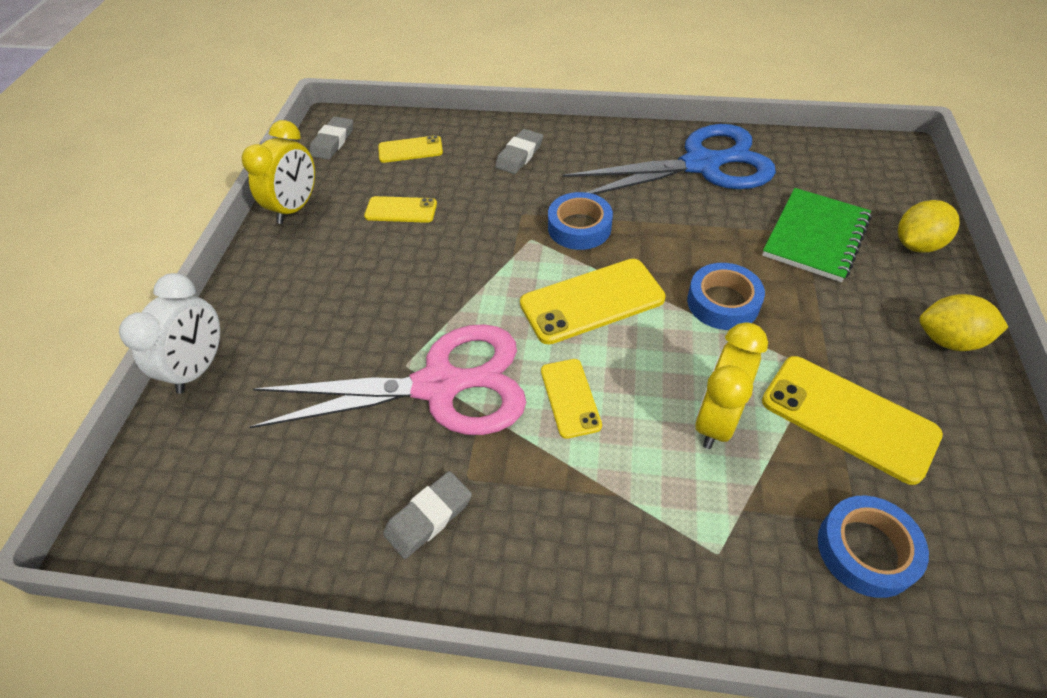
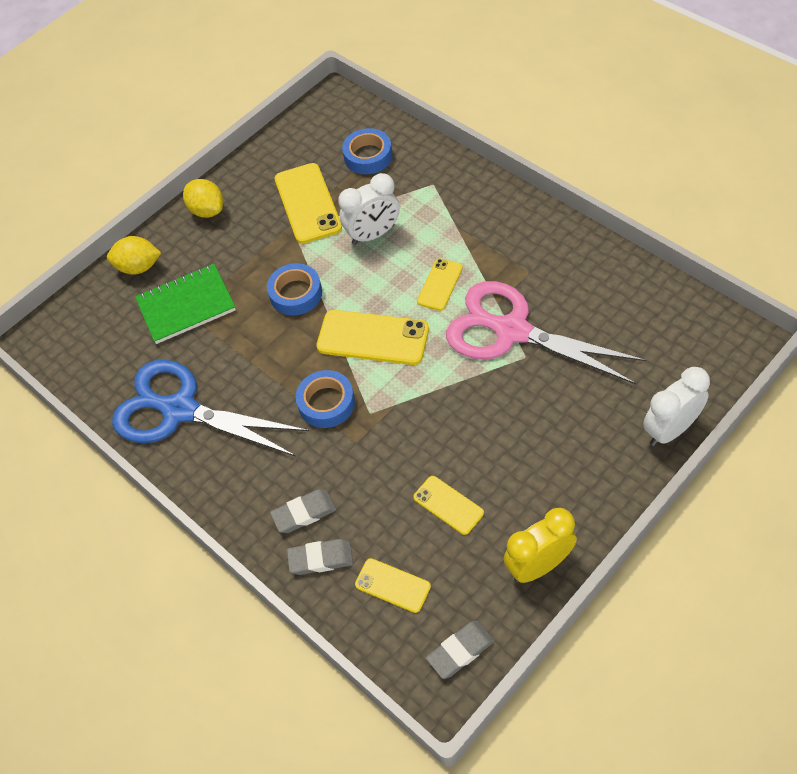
camera: 140 degrees left, 5 degrees up
(429, 517) = (561, 263): grey eraser -> grey eraser (320, 559)
(716, 420) = (373, 235): yellow clock -> white clock

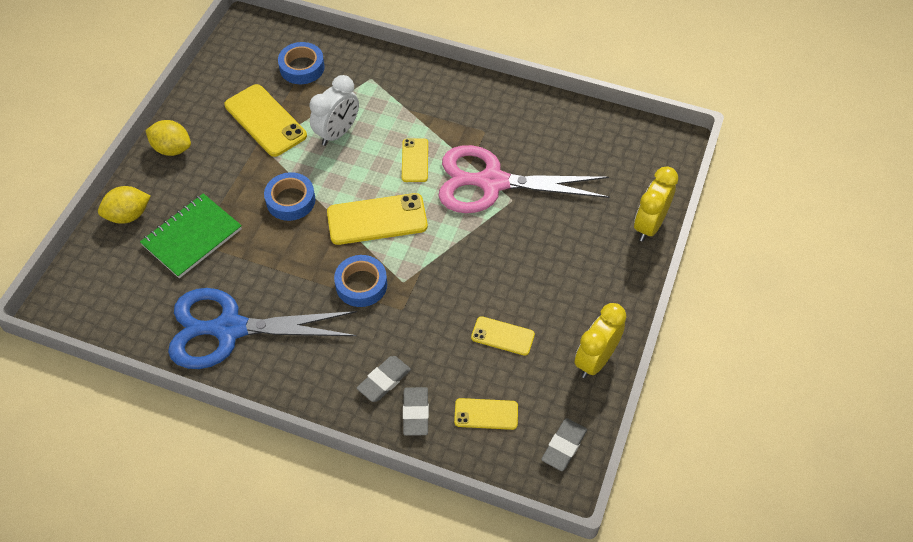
camera: 30 degrees left, 0 degrees up
(320, 559) = (415, 413): grey eraser -> grey eraser turned 60 degrees counterclockwise
(670, 429) = (649, 225): white clock -> yellow clock

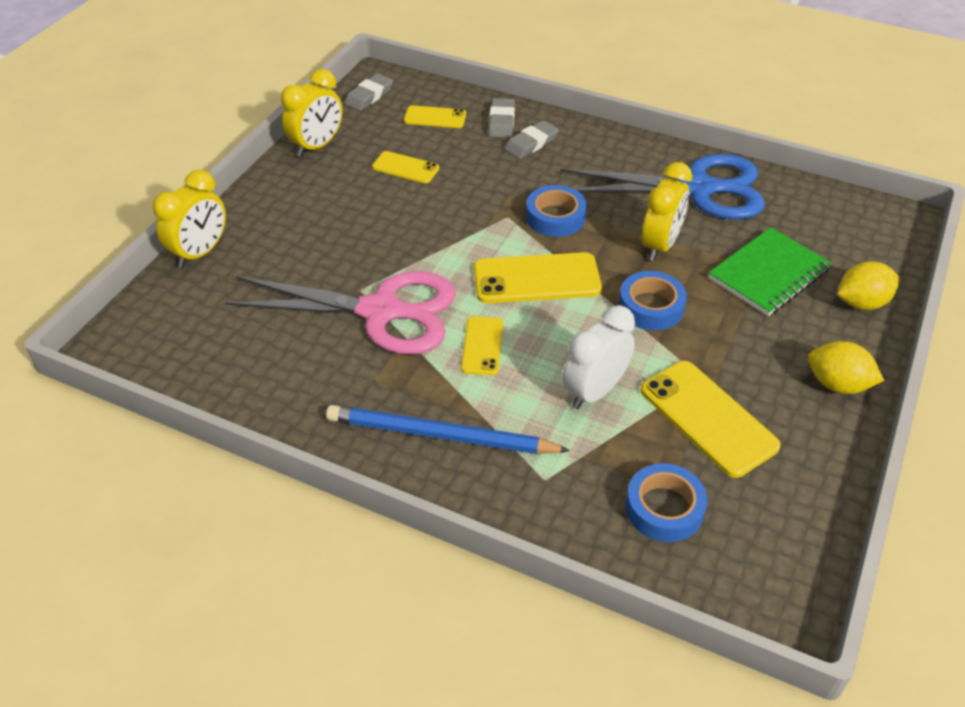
camera: 175 degrees left, 10 degrees down
(274, 260) = (660, 245): none -> yellow clock
(436, 98) = (441, 435): none -> blue pencil

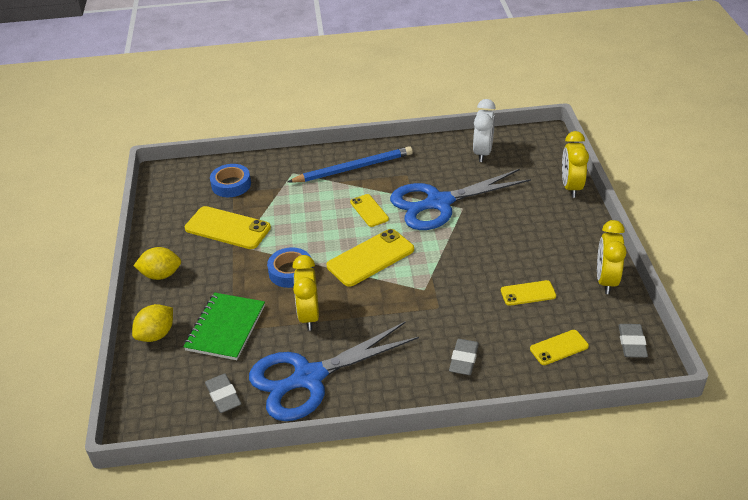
camera: 150 degrees right, 5 degrees down
(381, 311) = (439, 203): pink scissors -> blue scissors
(501, 121) = (506, 370): grey eraser -> grey eraser (223, 396)
(555, 217) = (393, 304): blue tape -> none
(594, 391) = (294, 215): white clock -> white clock (482, 153)

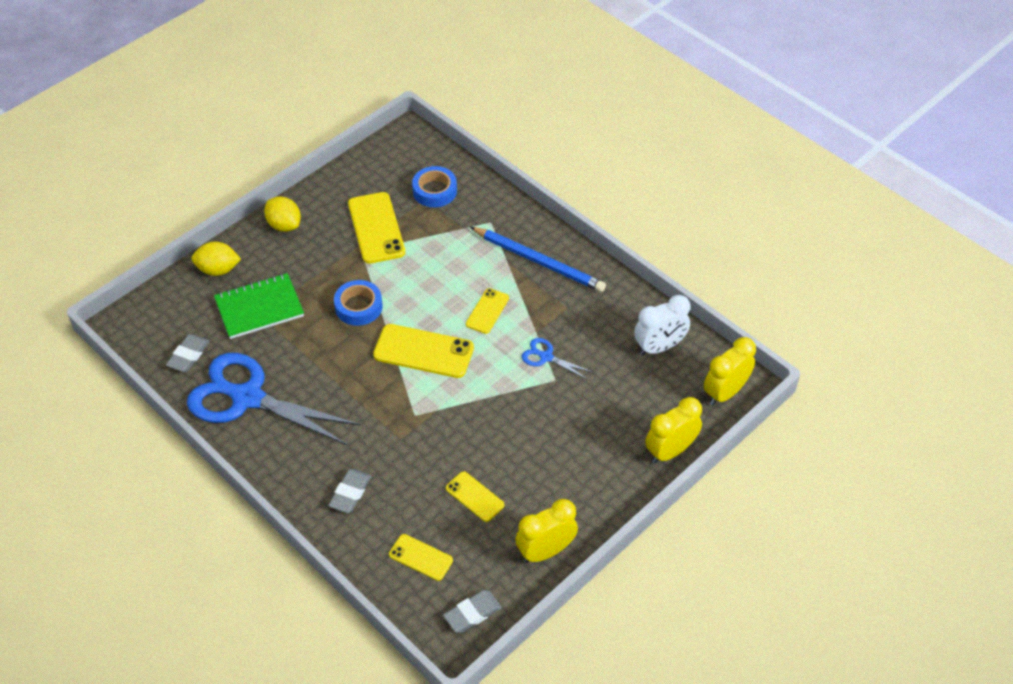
camera: 50 degrees right, 10 degrees up
(309, 316) = (316, 353): yellow clock -> yellow clock (725, 392)
(439, 203) = (546, 357): blue scissors -> blue scissors, size x0.42
(463, 359) = (350, 493): grey eraser -> grey eraser turned 45 degrees counterclockwise

